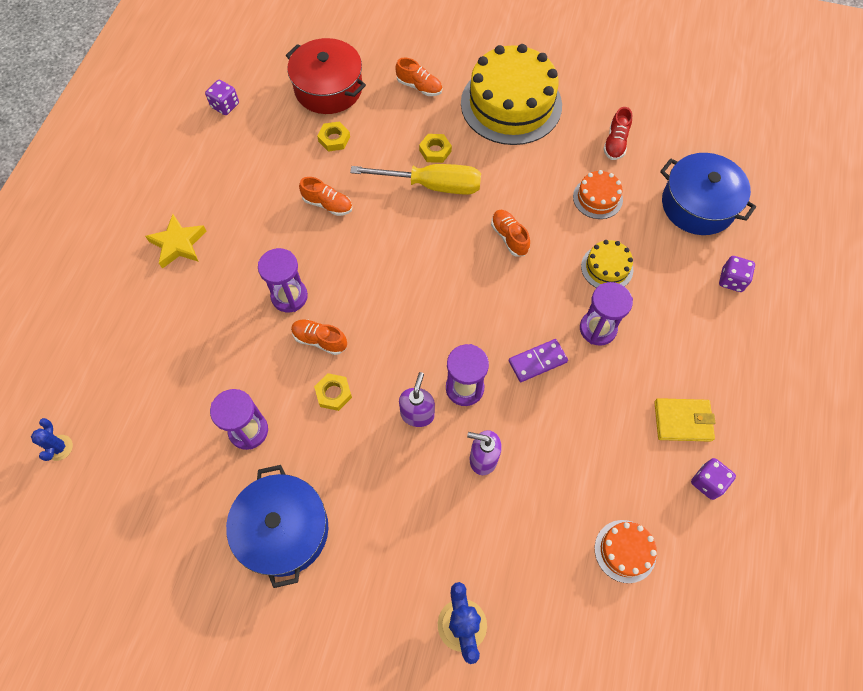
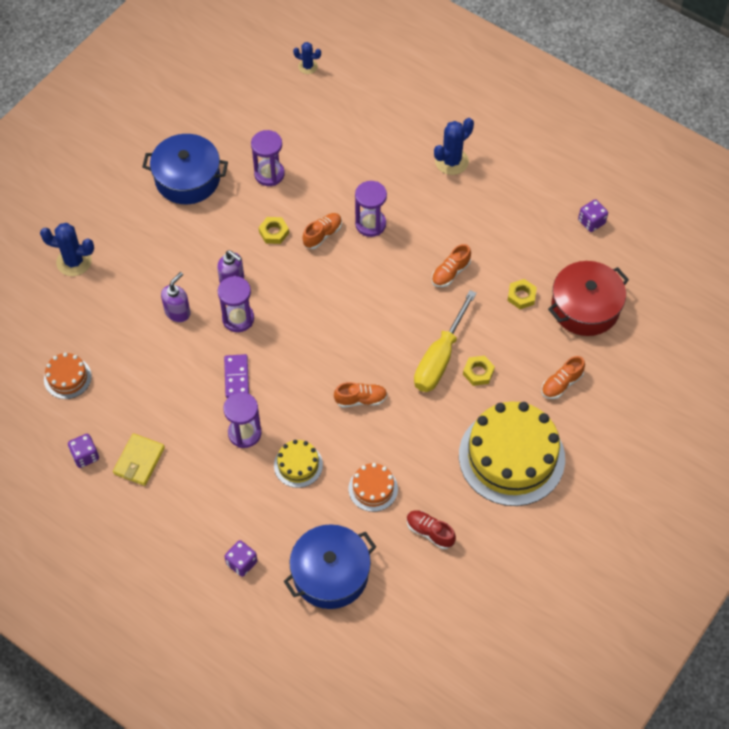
camera: 110 degrees right, 5 degrees down
(178, 244) = (451, 161): yellow star -> blue cactus

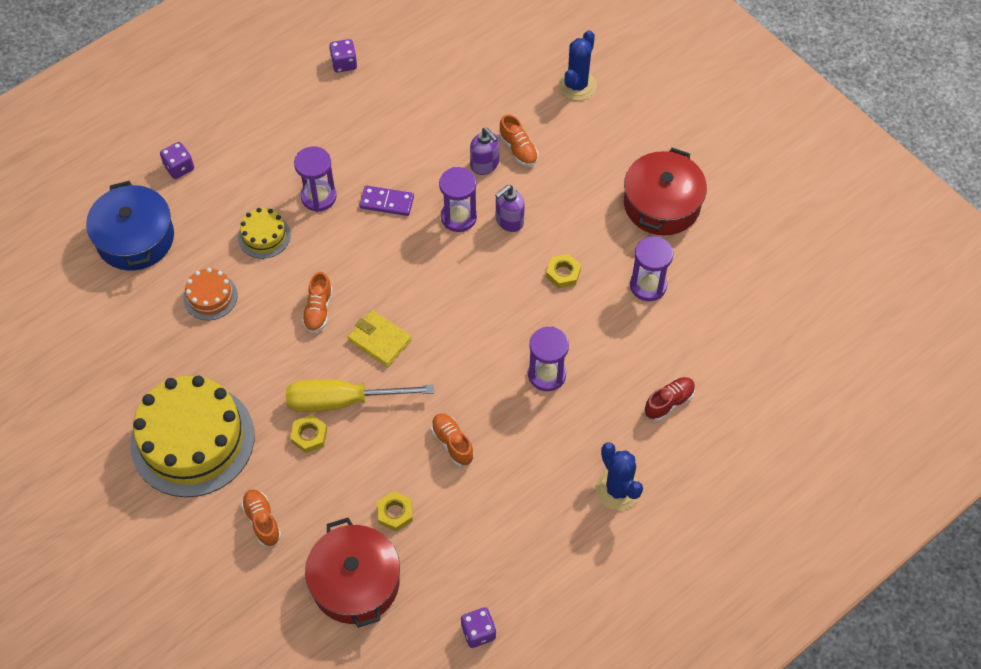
camera: 105 degrees right, 0 degrees up
(67, 378) = (437, 61): orange cake -> none
(139, 461) = (322, 104): yellow wallet -> yellow wallet (379, 340)
(187, 178) = (662, 204): blue pot -> red pot
(308, 66) = (808, 362): blue cactus -> none
(322, 235) = (545, 321): orange shoe -> orange shoe (518, 149)
(430, 532) = (140, 336): red shoe -> red shoe (669, 402)
(440, 358) = (342, 401): yellow screwdriver -> yellow screwdriver turned 45 degrees counterclockwise

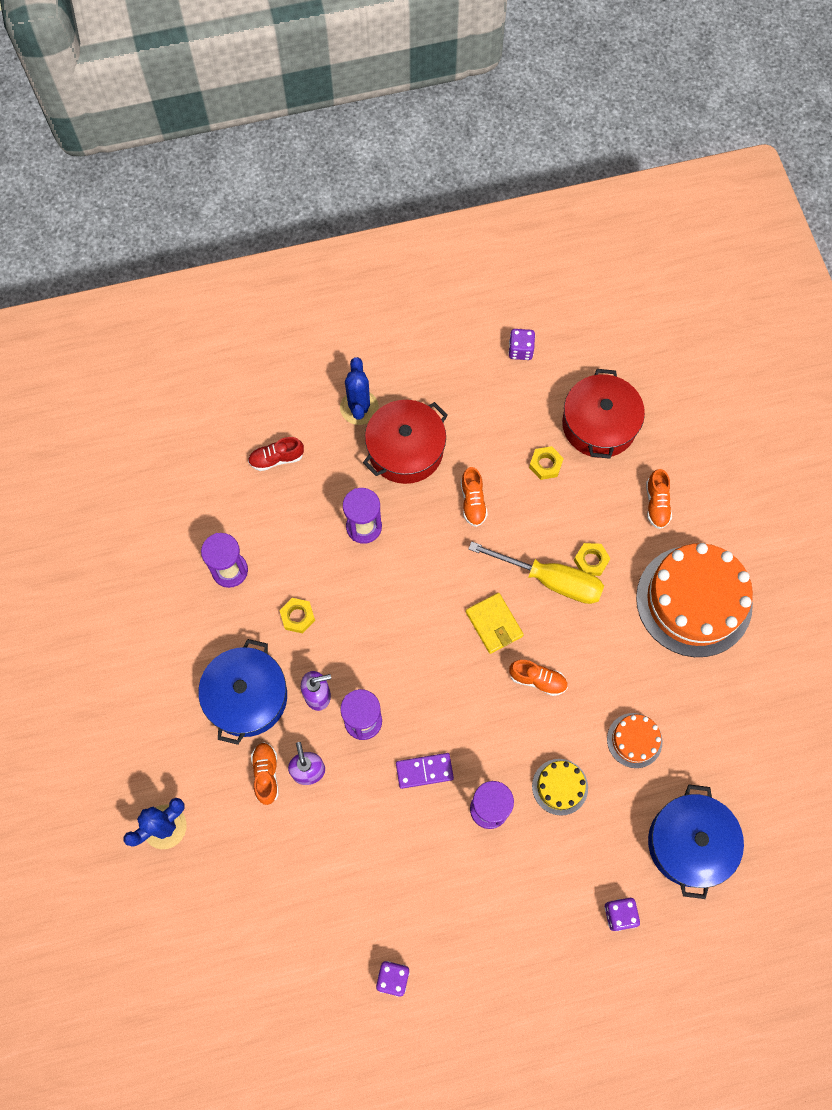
camera: 155 degrees left, 10 degrees up
(192, 440) = (694, 601): yellow cake -> orange cake
(318, 310) = (537, 680): orange shoe -> orange shoe turned 75 degrees clockwise
(387, 202) = (424, 771): purple domino -> purple domino turned 45 degrees counterclockwise
(568, 195) = (247, 697): none -> blue pot
(662, 204) = (166, 647): red pot -> red pot (405, 450)

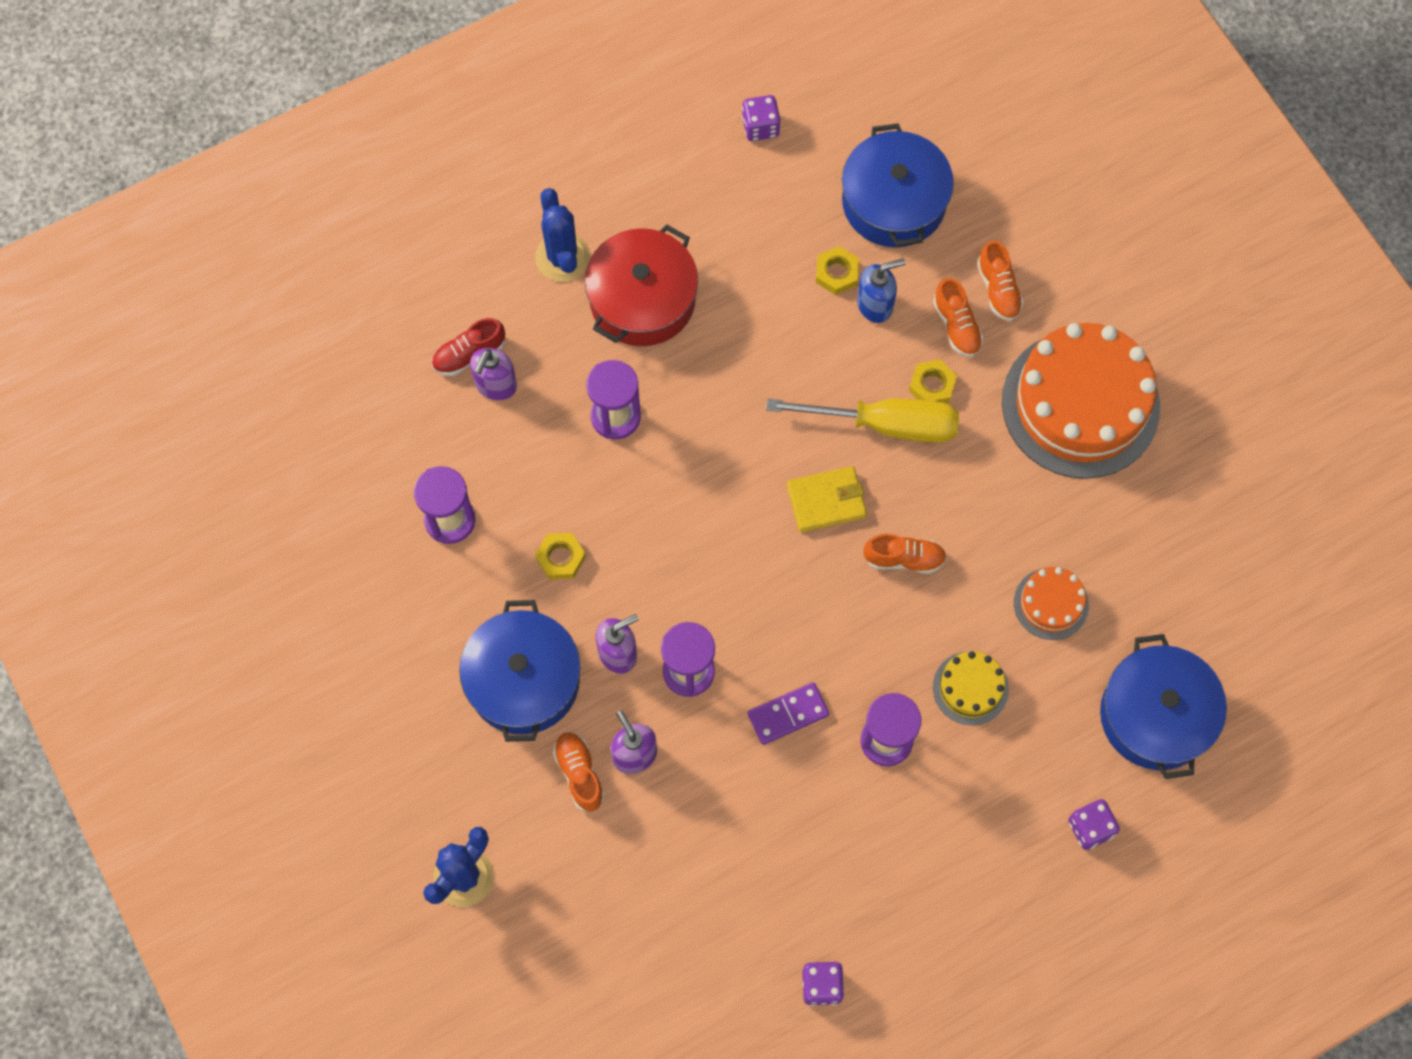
camera: 15 degrees left, 0 degrees up
(288, 484) = (495, 385): none -> purple soap dispenser
(473, 502) = (753, 347): orange shoe -> orange shoe (956, 325)
(494, 624) = (826, 501): yellow wallet -> yellow wallet turned 60 degrees counterclockwise
(566, 493) = (875, 305): none -> blue soap dispenser
(599, 424) = (893, 202): red pot -> blue pot

